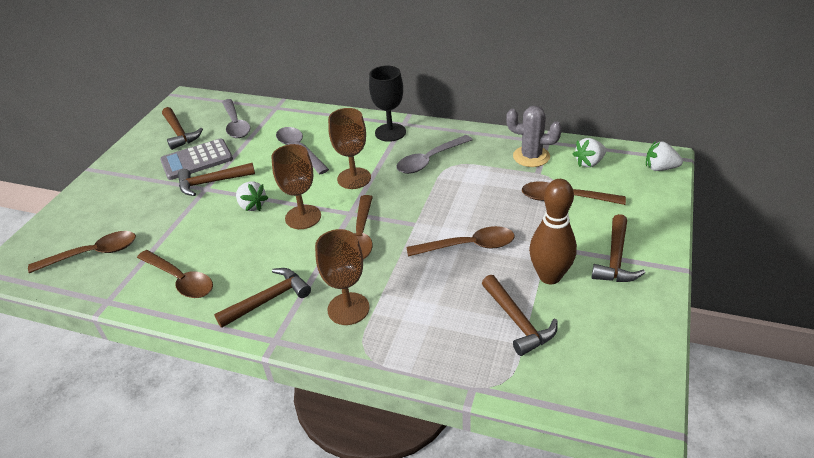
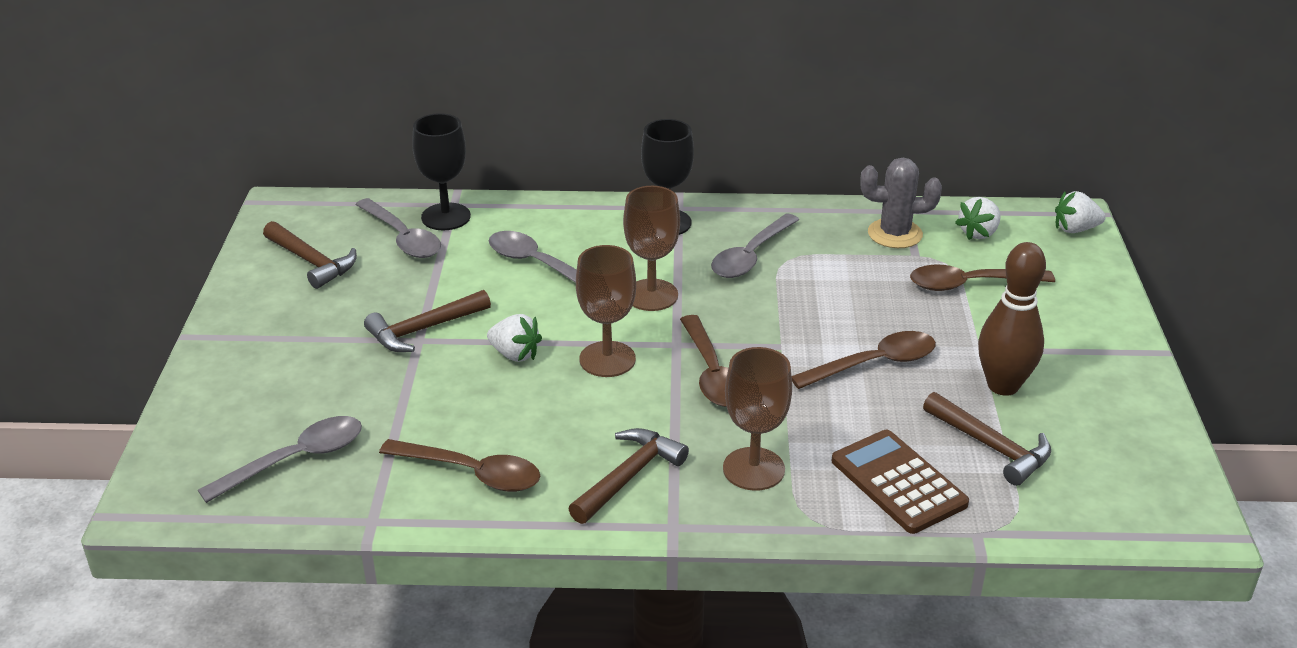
camera: 20 degrees left, 5 degrees down
(92, 254) = (295, 460): brown spoon -> grey spoon
(197, 160) = (373, 299): grey calculator -> none
(267, 114) = (446, 217): none -> black goblet
(438, 337) = (898, 482): none -> brown calculator
(615, 259) = (1075, 352): brown hammer -> none

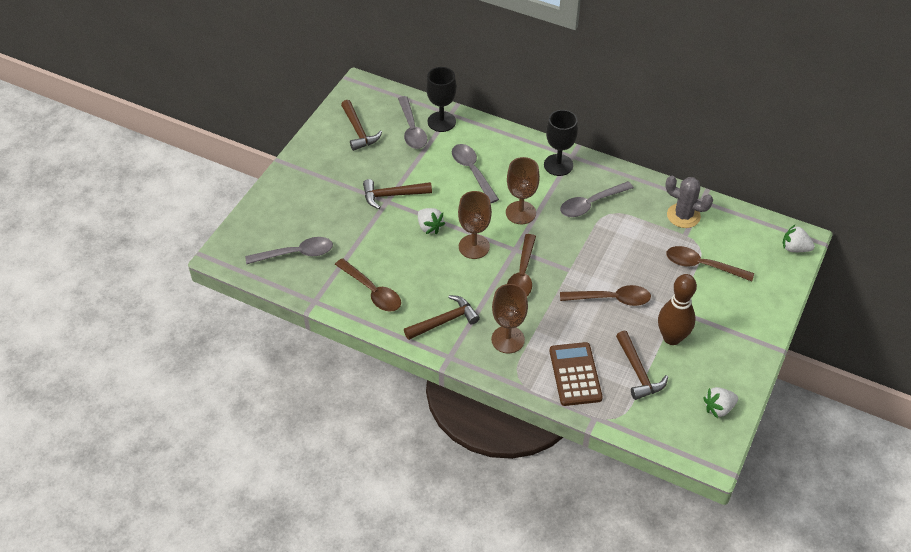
camera: 25 degrees right, 15 degrees up
(978, 233) = (733, 231): white strawberry -> white strawberry (718, 408)

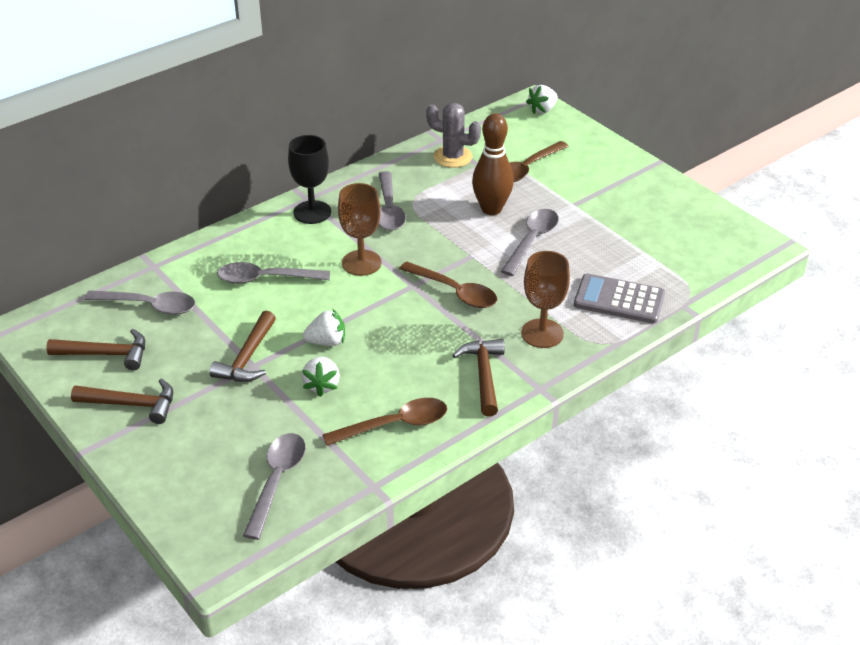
camera: 65 degrees left, 10 degrees down
(441, 122) = (160, 277): black goblet -> none
(474, 246) = (385, 315): brown goblet -> none
(575, 374) = (619, 300): brown calculator -> grey calculator
(611, 299) = (532, 241): brown spoon -> grey spoon
(638, 372) = (639, 256): brown hammer -> brown hammer (132, 404)
(672, 338) = (607, 219): brown bowling pin -> brown bowling pin (491, 209)
(683, 216) = (453, 157): grey cactus -> grey cactus turned 60 degrees clockwise
(718, 408) = (710, 221): white strawberry -> white strawberry (322, 385)

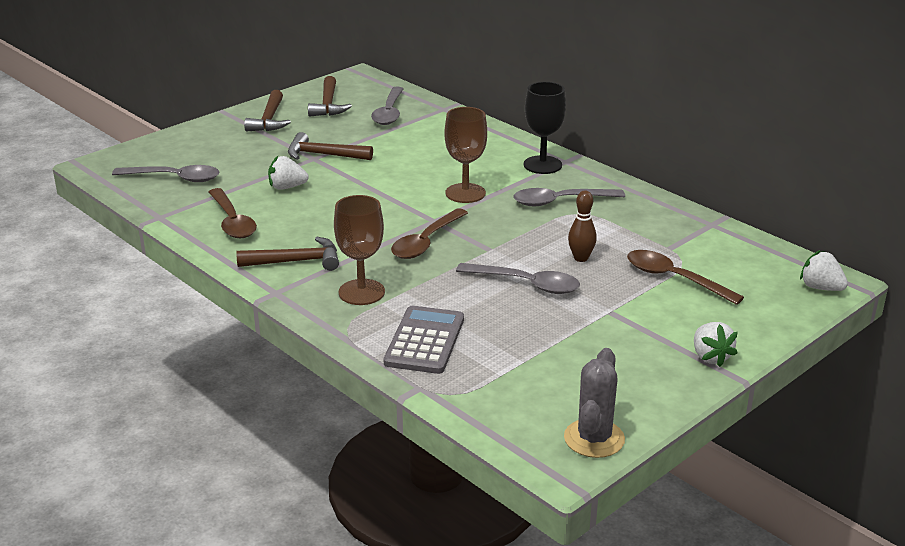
camera: 85 degrees right, 10 degrees down
(266, 279) = (433, 153): grey spoon -> none
(327, 342) = (345, 185): white strawberry -> white strawberry (710, 357)
(453, 157) = (677, 232): grey cactus -> grey cactus (594, 439)
(491, 209) = (581, 258): brown bowling pin -> brown bowling pin, size x0.58

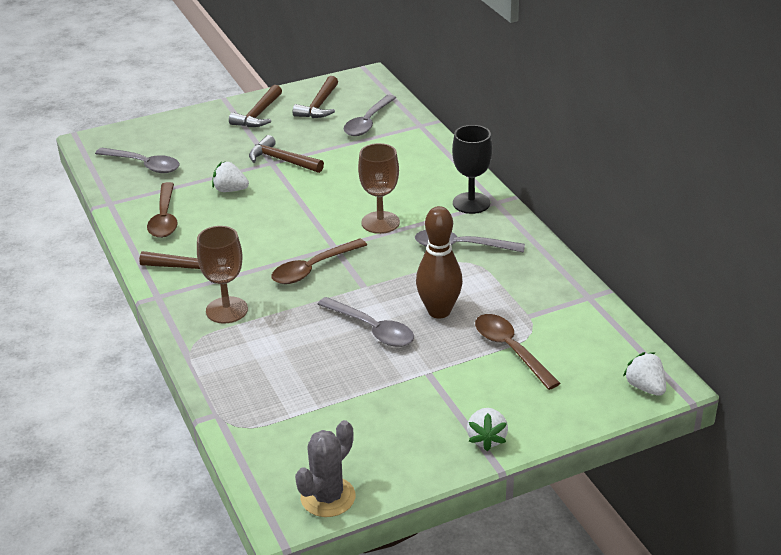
camera: 20 degrees right, 5 degrees up
(425, 341) = (248, 370): grey calculator -> none
(581, 258) = (439, 311): brown bowling pin -> brown bowling pin, size x1.71

